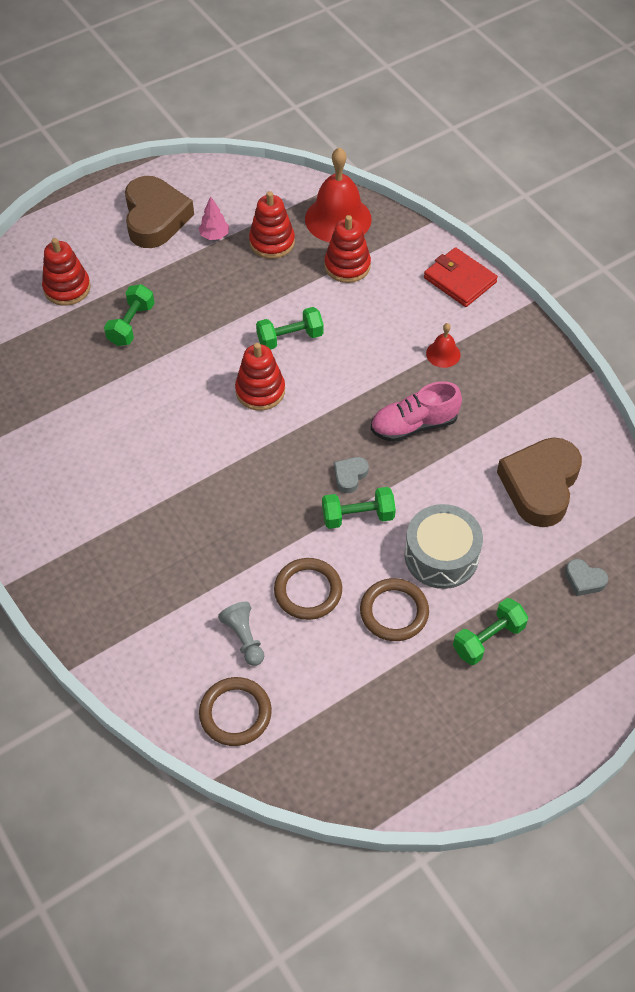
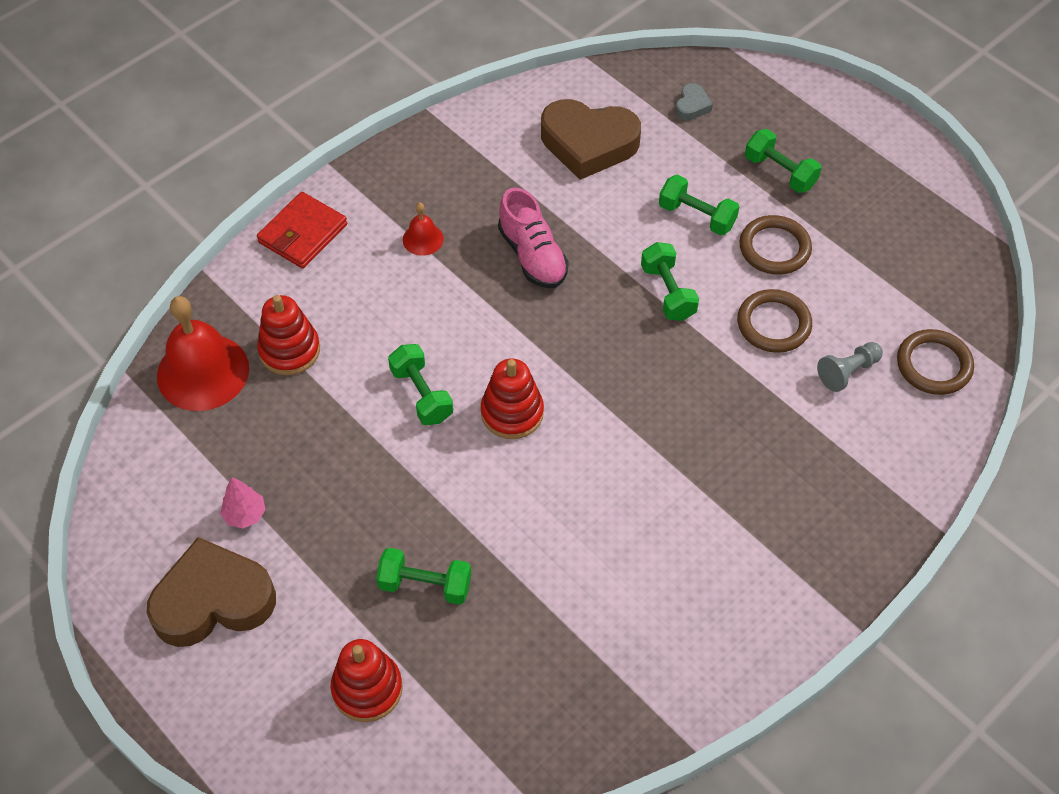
camera: 100 degrees left, 0 degrees up
(272, 242) = (253, 442): red stacking toy -> none
(350, 476) = (616, 306): grey heart -> none
(441, 556) = (696, 216): grey drum -> green dumbbell

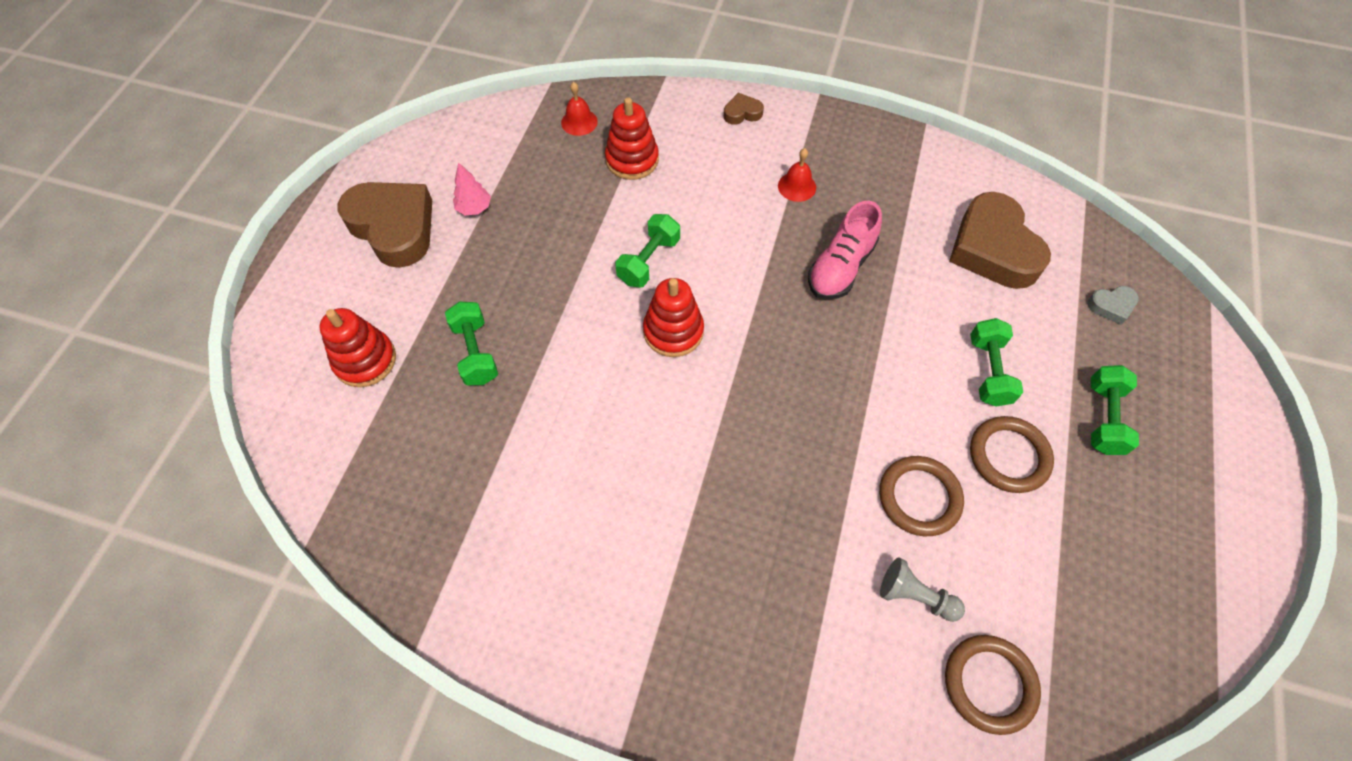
camera: 60 degrees right, 5 degrees up
(203, 372) = (579, 122): red bell -> red bell, size x0.48
(303, 233) = (742, 113): red wallet -> brown heart
(667, 292) = (884, 388): green dumbbell -> none

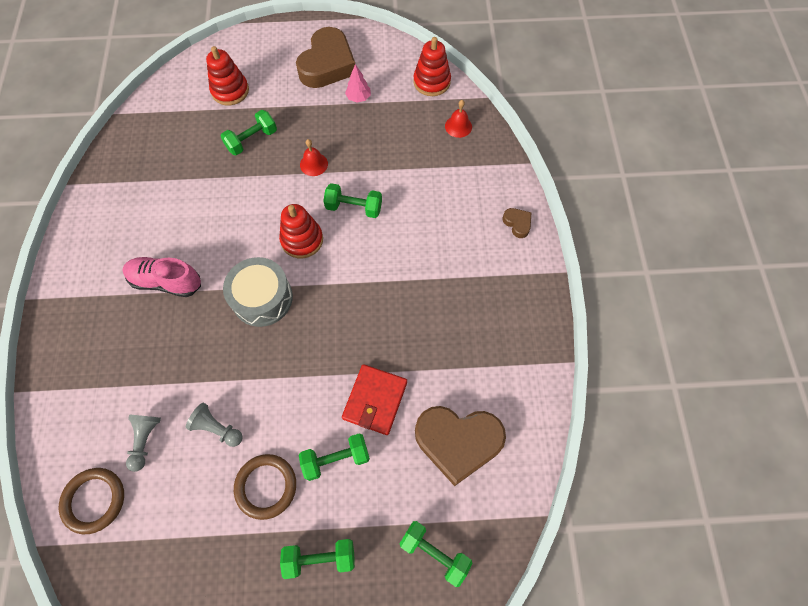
camera: 70 degrees right, 5 degrees up
(632, 160) = (438, 169): red stacking toy -> red stacking toy (431, 82)
(745, 400) = (262, 298): none -> grey drum
(797, 186) = (460, 281): red bell -> red bell (314, 164)
(840, 267) = (394, 331): pink shoe -> pink shoe (166, 281)
(919, 497) = (217, 428): brown ring -> grey pawn
(924, 312) = (375, 400): none -> red wallet
(993, 248) = (458, 442): brown heart -> brown heart turned 135 degrees counterclockwise
(1111, 306) = (434, 552): grey heart -> green dumbbell

